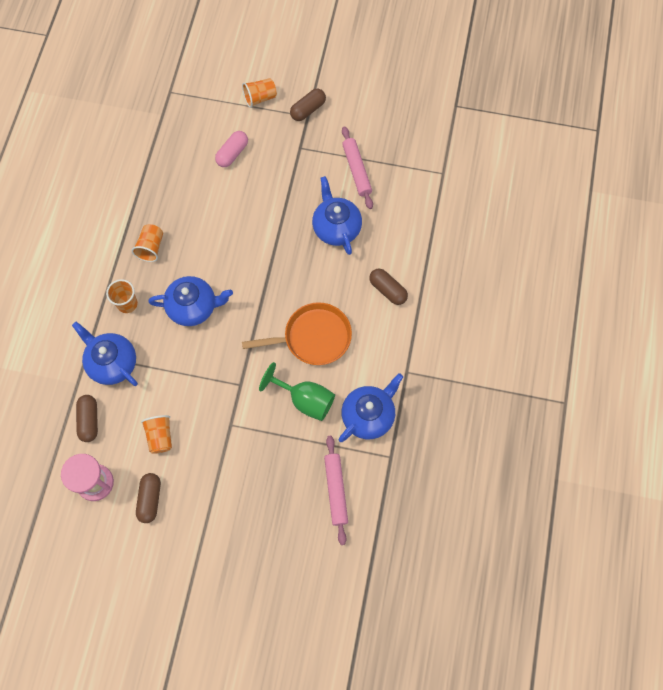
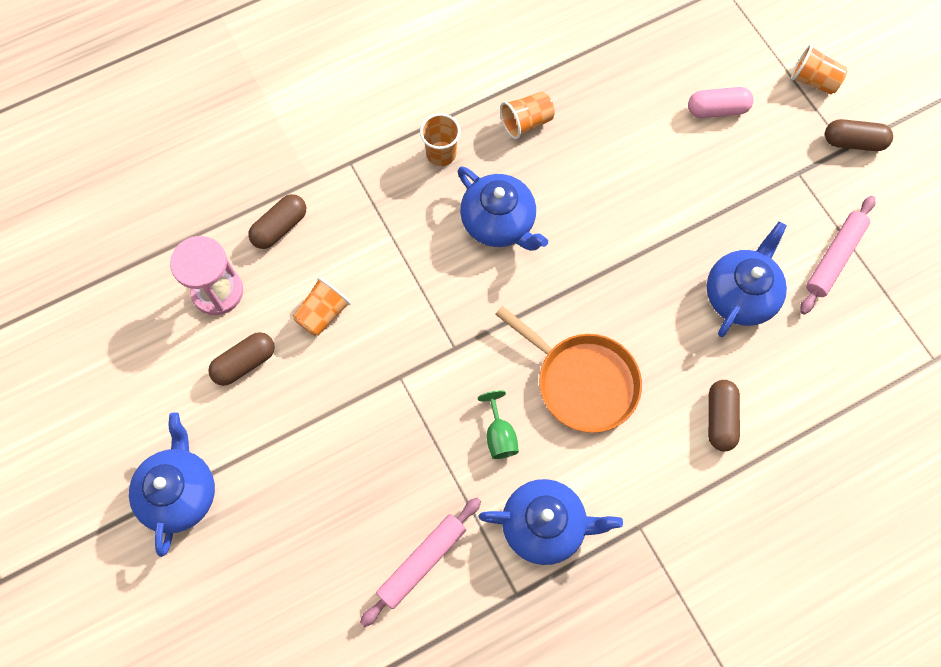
camera: 50 degrees right, 0 degrees up
(112, 363) = (362, 195): blue teapot -> blue teapot (180, 492)
(305, 400) = (499, 435): green goblet -> green goblet, size x0.59

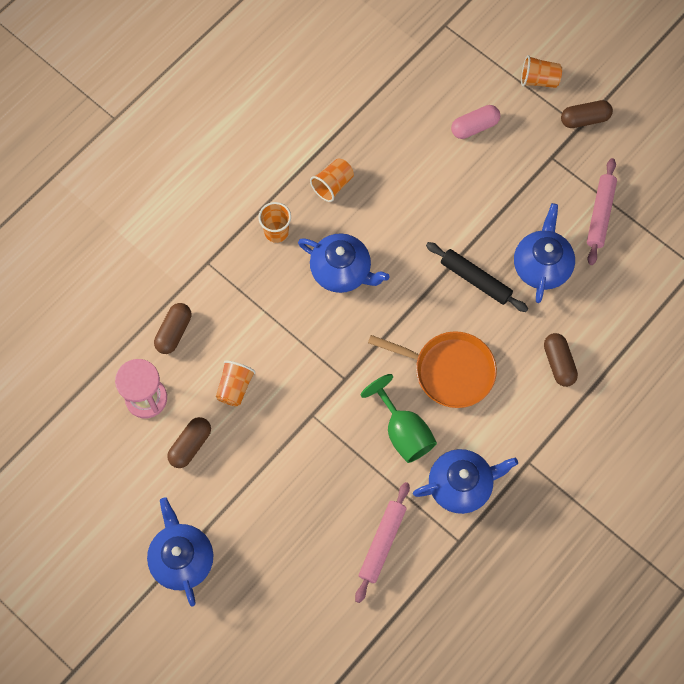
camera: 20 degrees left, 0 degrees up
(499, 435) = (403, 431): green goblet -> green goblet, size x1.69
(654, 285) = (475, 280): none -> black rolling pin

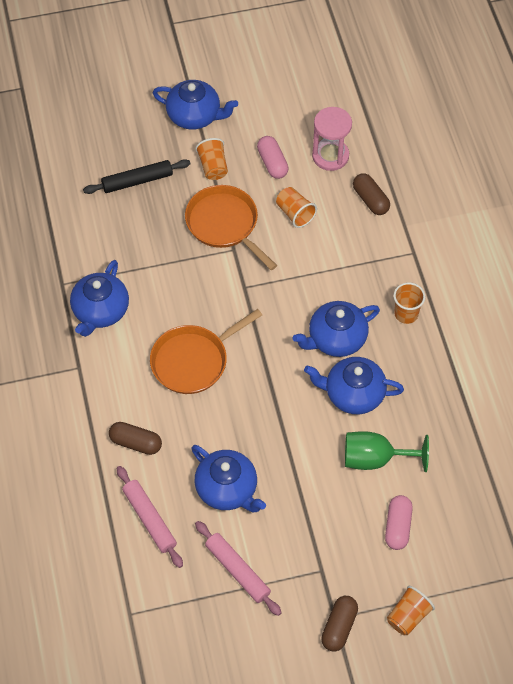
camera: 125 degrees right, 10 degrees down
(190, 445) = (272, 163): brown capsule -> pink capsule
(290, 441) = (224, 224): none -> orange pan
(332, 185) = (420, 379): orange cup -> orange cup (213, 167)
(382, 543) = (103, 236): pink rolling pin -> pink rolling pin (149, 519)
(384, 226) = (353, 394): none -> blue teapot
(403, 431) = (172, 299): green goblet -> green goblet (375, 459)
(475, 280) = (254, 430): black rolling pin -> black rolling pin (137, 181)

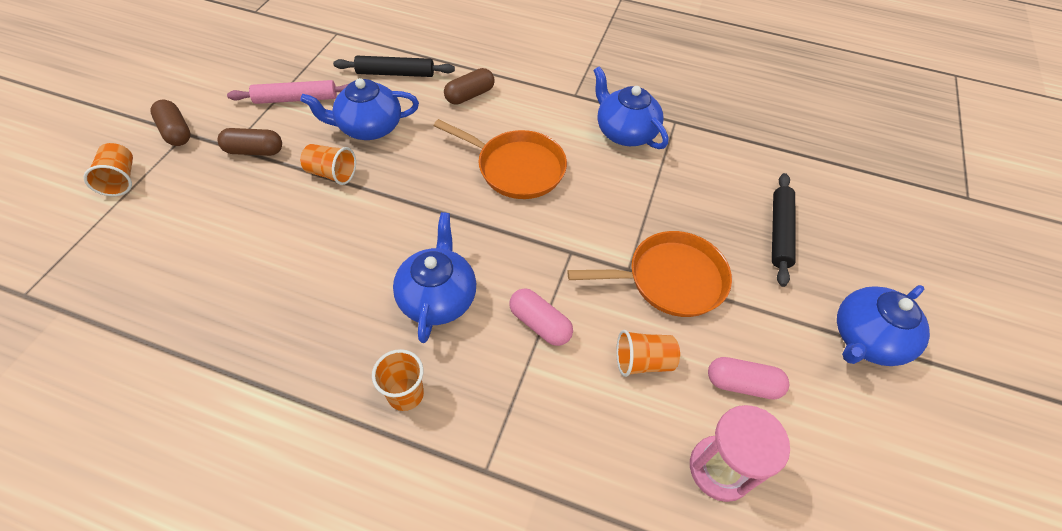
camera: 120 degrees right, 5 degrees down
(149, 519) = (395, 73): pink rolling pin -> black rolling pin
(193, 361) = (516, 168): orange pan -> orange pan turned 120 degrees clockwise
(213, 167) = (767, 314): orange cup -> orange cup (332, 173)
(353, 394) = (361, 272): blue teapot -> none
(370, 200) = (610, 473): brown capsule -> brown capsule (254, 151)
(375, 459) = (276, 246): green goblet -> none
(398, 527) = (196, 222): pink capsule -> pink capsule (539, 324)

